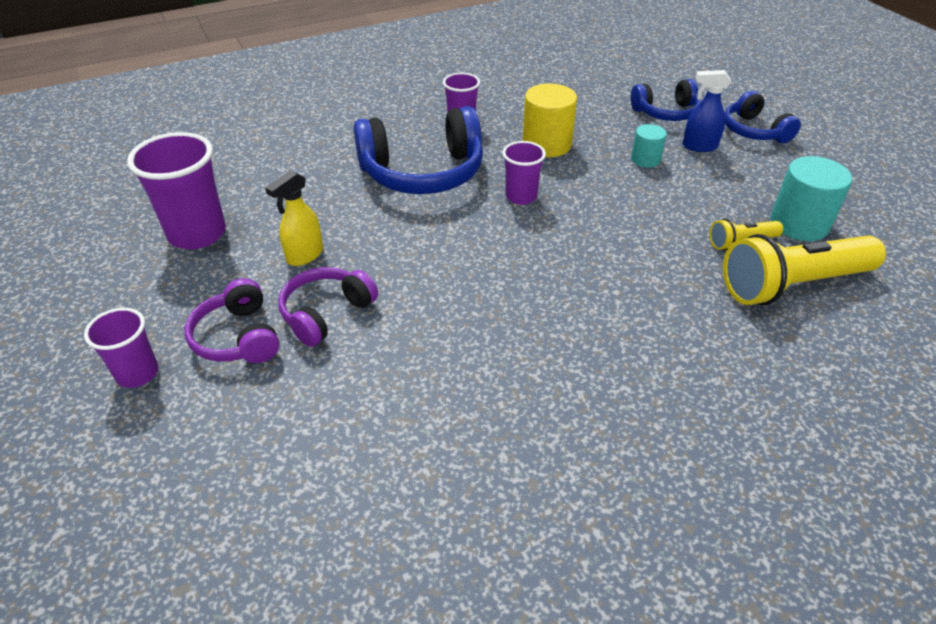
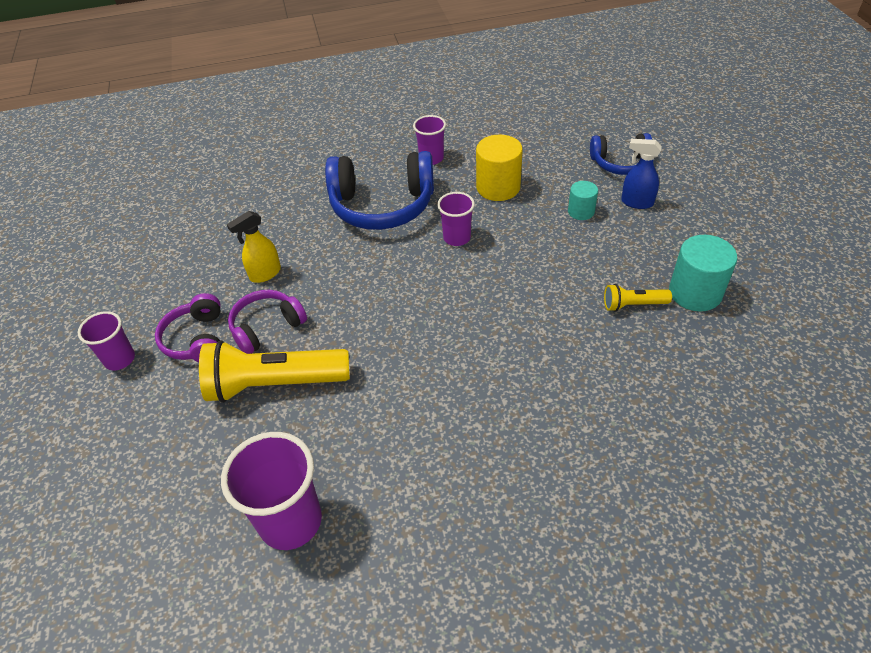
camera: 15 degrees right, 5 degrees up
(197, 234) = (190, 244): purple cup -> purple cup (290, 521)
(754, 131) = (696, 191): blue headphones -> none
(792, 285) = (661, 352): yellow flashlight -> yellow flashlight (274, 384)

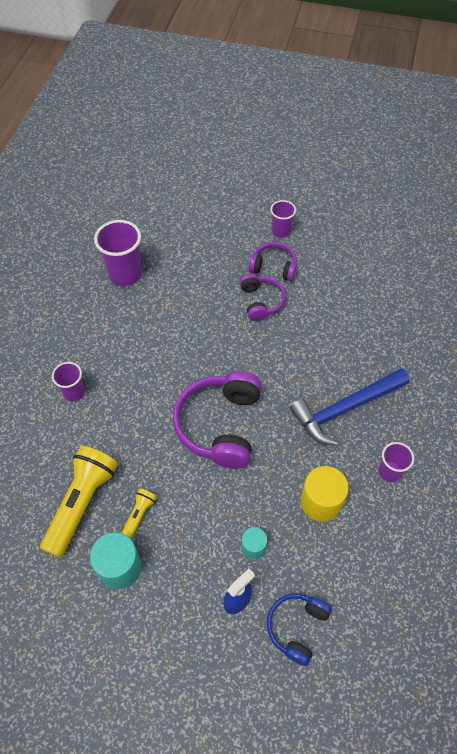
camera: 115 degrees right, 10 degrees up
(265, 274) = (311, 314): yellow spray bottle -> none
(274, 384) = (214, 292): yellow flashlight -> yellow flashlight (82, 503)
(382, 205) = (345, 409): blue headphones -> blue hammer
(457, 238) = (277, 440): purple cup -> purple cup (74, 392)
(474, 289) = (220, 425): none -> purple headphones

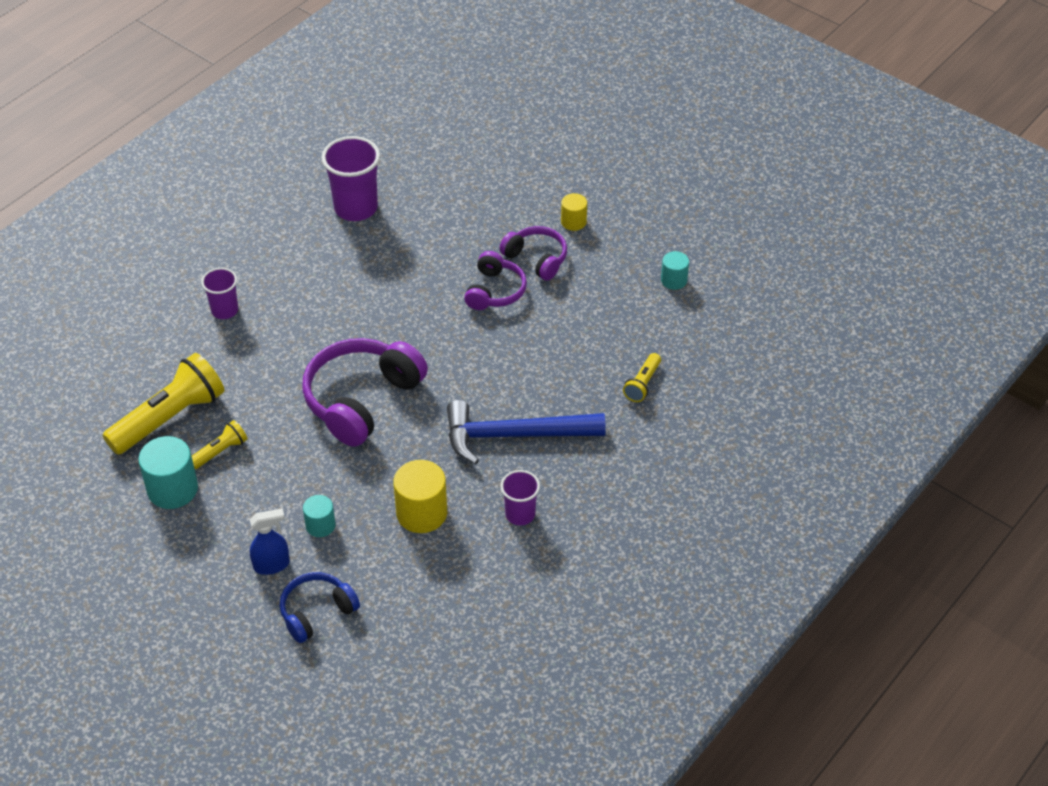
camera: 25 degrees right, 10 degrees down
(281, 231) = (573, 222): purple cup -> yellow cylinder
(372, 250) = (674, 280): none -> turquoise cylinder
(403, 333) = (642, 384): none -> yellow flashlight

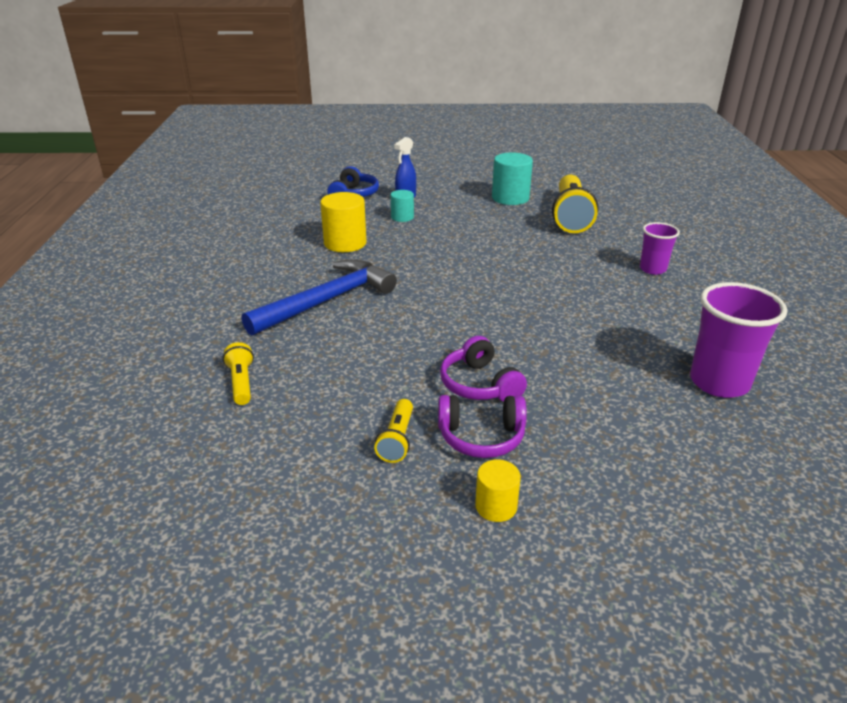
camera: 140 degrees right, 15 degrees down
(220, 451) = (514, 217): yellow flashlight -> yellow flashlight (397, 440)
(361, 399) = (471, 270): purple headphones -> none
(520, 514) = (272, 267): purple cup -> none
(674, 280) = (292, 506): turquoise cylinder -> none

